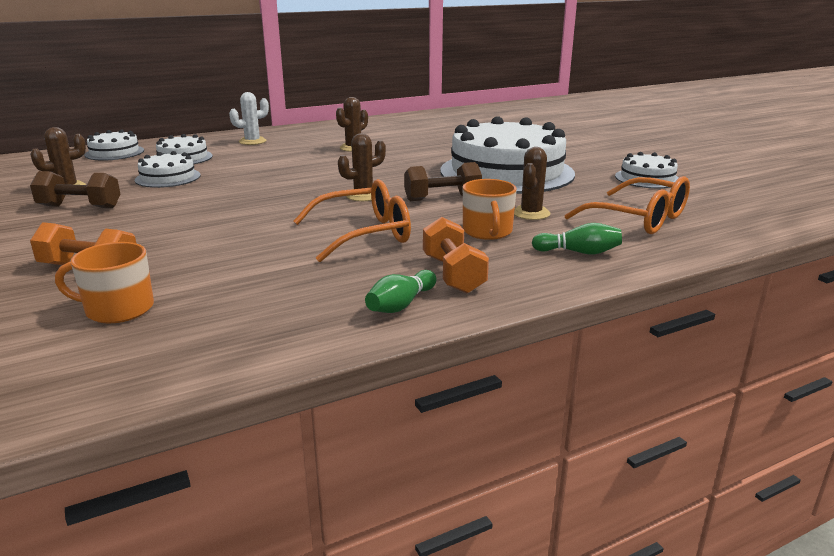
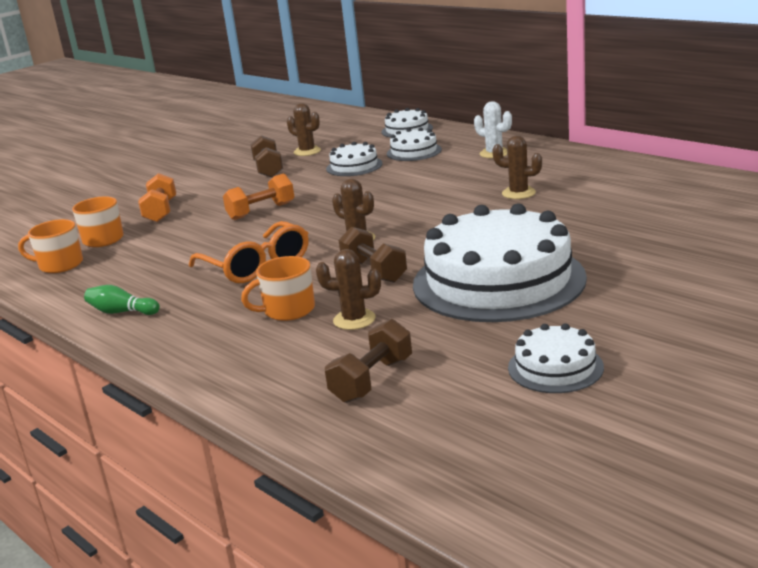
camera: 75 degrees right, 0 degrees up
(165, 344) = (60, 265): none -> orange mug
(453, 274) = (181, 317): orange dumbbell -> orange dumbbell (261, 211)
(579, 252) = (252, 360): green bowling pin -> none
(639, 219) = (372, 380): orange glasses -> brown dumbbell

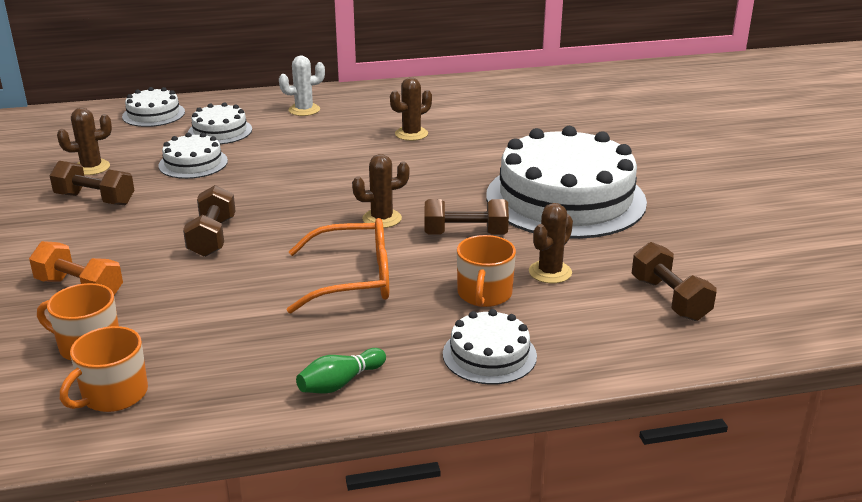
camera: 60 degrees left, 5 degrees up
(261, 211) = (212, 237): orange dumbbell -> brown dumbbell
(555, 367) = (731, 231): white cake -> white cake (489, 355)

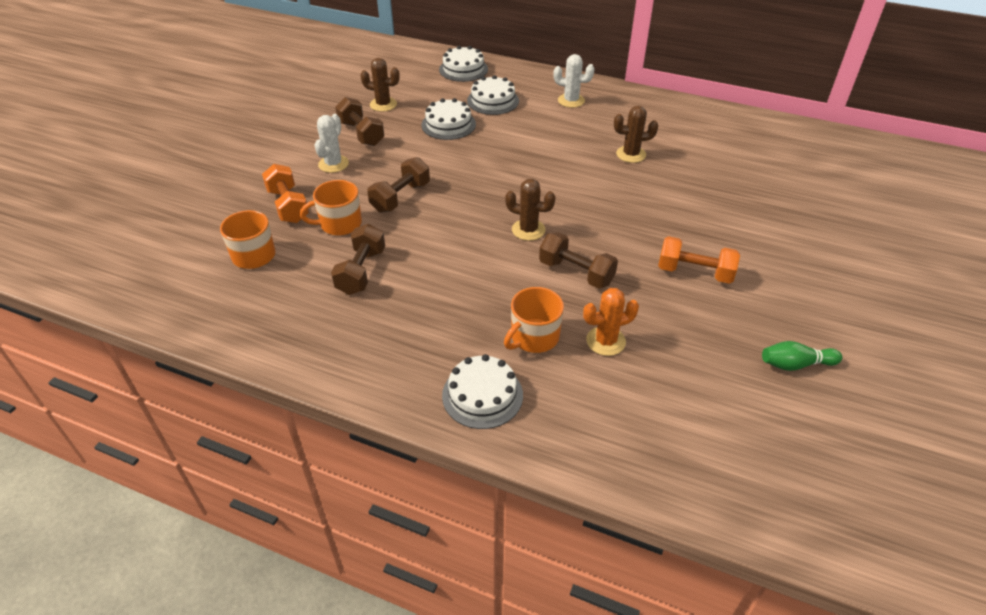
camera: 35 degrees right, 15 degrees up
(92, 235) = (333, 164): none -> white cactus
(113, 395) = (232, 301): orange mug -> orange mug (339, 224)
(340, 383) = (362, 364): green bowling pin -> green bowling pin (795, 364)
(354, 279) = (456, 278): orange glasses -> none
(550, 272) = (605, 341): brown cactus -> orange cactus
(565, 198) = (694, 272): white cake -> orange dumbbell
(669, 299) = (679, 418): brown dumbbell -> brown dumbbell (361, 271)

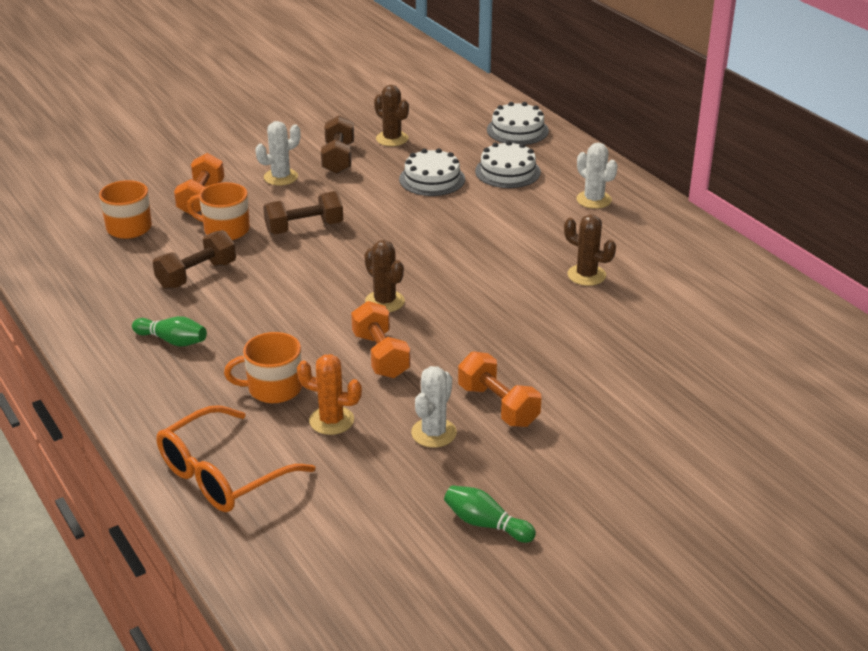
camera: 35 degrees right, 10 degrees down
(408, 336) = (172, 341): none -> green bowling pin
(482, 395) = (176, 410): white cake -> none
(576, 272) = (381, 355): brown dumbbell -> orange dumbbell
(585, 430) = (222, 475): none -> orange glasses
(682, 314) = (434, 433): none -> white cactus

